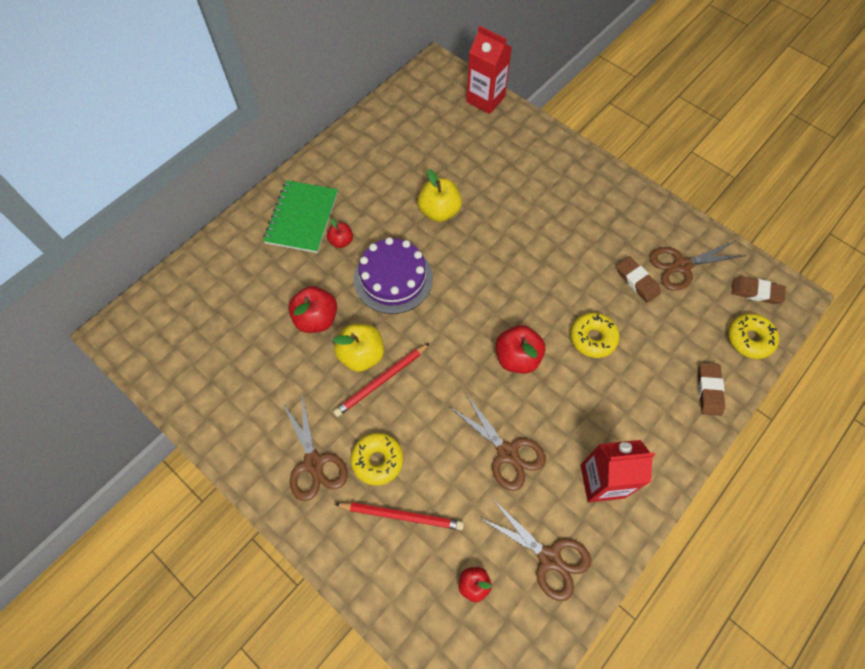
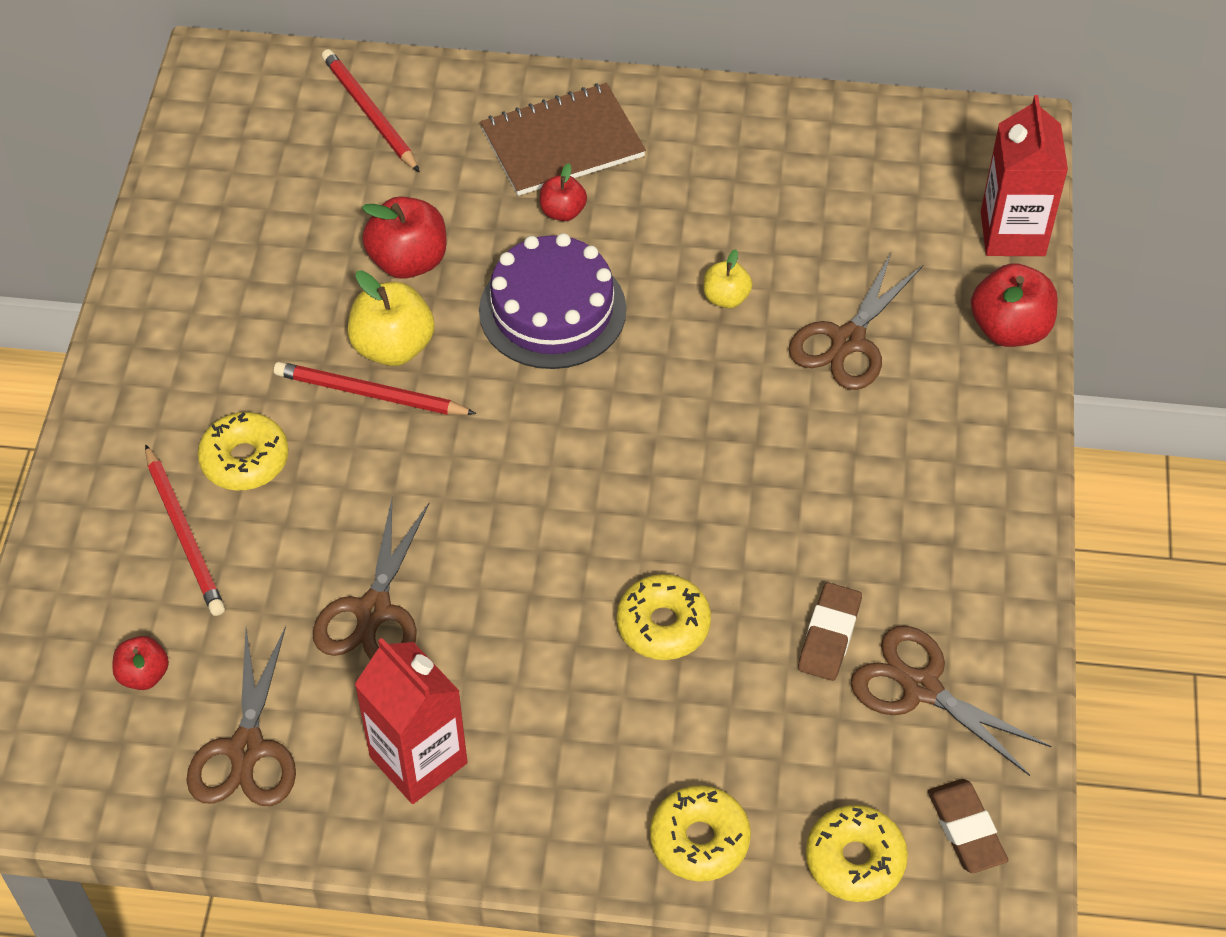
camera: 55 degrees right, 10 degrees down
(212, 282) = (369, 113): none -> red pencil
(302, 218) = (562, 143): green notebook -> brown notebook
(314, 463) = (189, 390): brown scissors -> brown scissors (848, 341)
(439, 211) = (726, 298): yellow apple -> yellow apple, size x0.58
(517, 357) = (544, 540): red apple -> red apple (1009, 329)
(709, 390) = (699, 840): brown eraser -> yellow donut

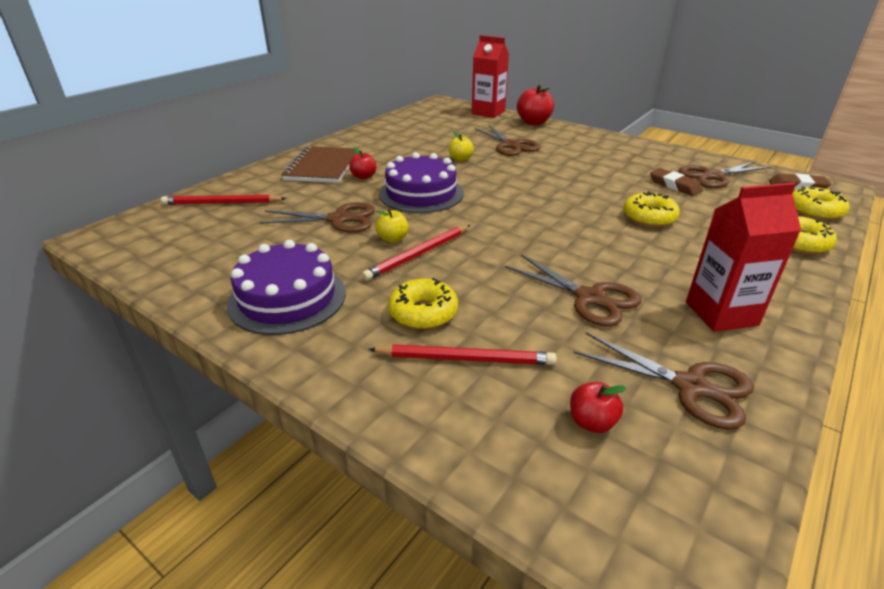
camera: 60 degrees left, 20 degrees down
(201, 322) = (287, 298): none -> purple cake
(393, 347) = (393, 239): yellow apple -> yellow apple, size x0.58
(408, 261) = (338, 219): red apple -> brown scissors

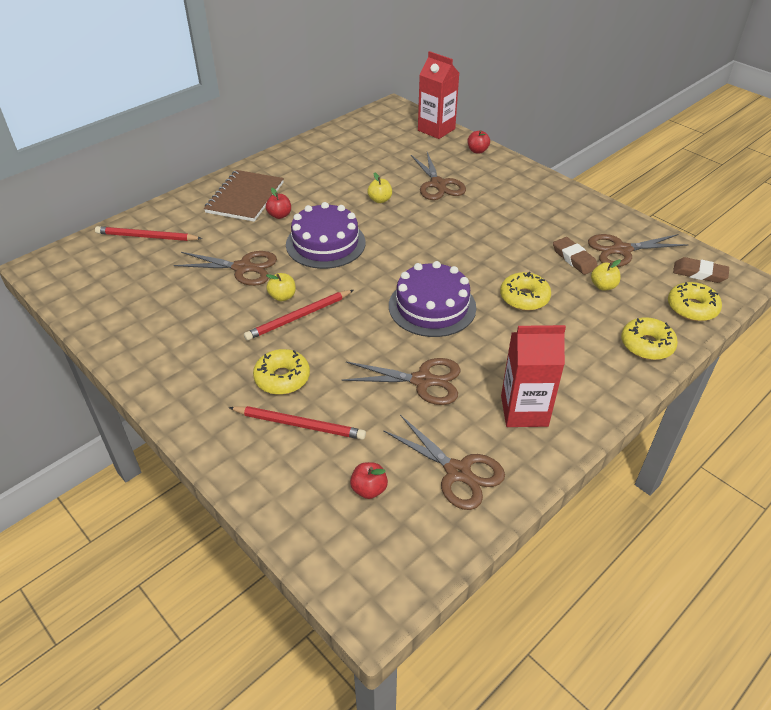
camera: 10 degrees right, 10 degrees up
(287, 298) = (181, 350): purple cake -> purple cake (432, 306)
(533, 122) = (477, 151): red apple -> red apple, size x0.58
(589, 298) = (422, 381): brown scissors -> brown scissors turned 45 degrees counterclockwise
(718, 202) = (603, 286): none -> yellow apple

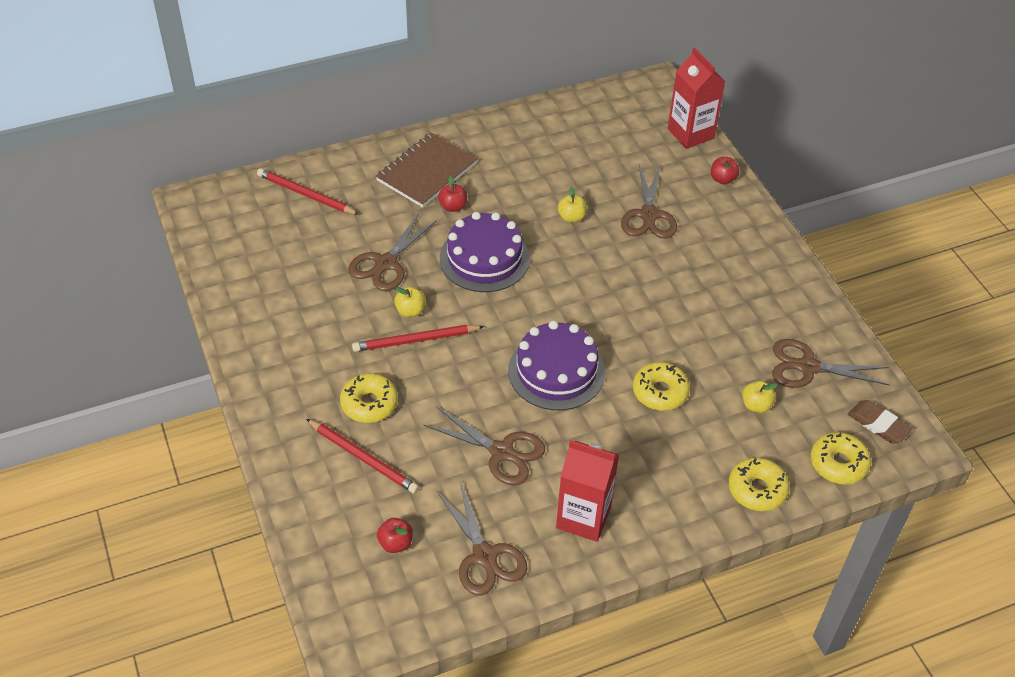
camera: 20 degrees right, 5 degrees up
(243, 268) = (386, 263): brown scissors -> brown scissors turned 90 degrees clockwise
(574, 259) = (745, 361): brown eraser -> none

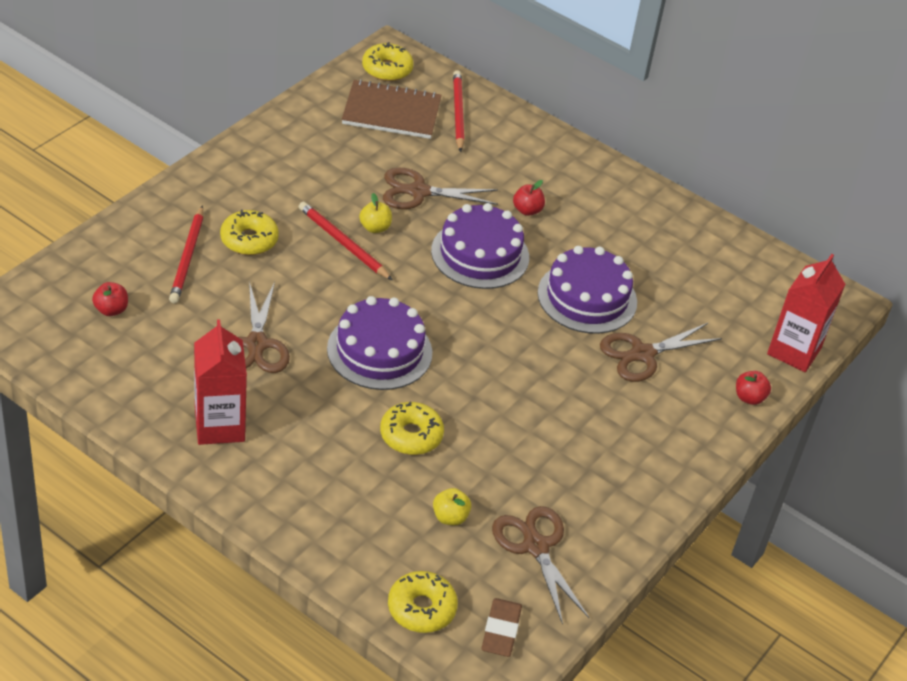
camera: 55 degrees right, 5 degrees down
(427, 172) = (556, 177): brown notebook -> brown notebook (391, 112)
(484, 556) = (134, 372): brown scissors -> none
(571, 217) = (587, 297): yellow apple -> purple cake
(757, 490) = (340, 549): yellow donut -> yellow donut (387, 69)

